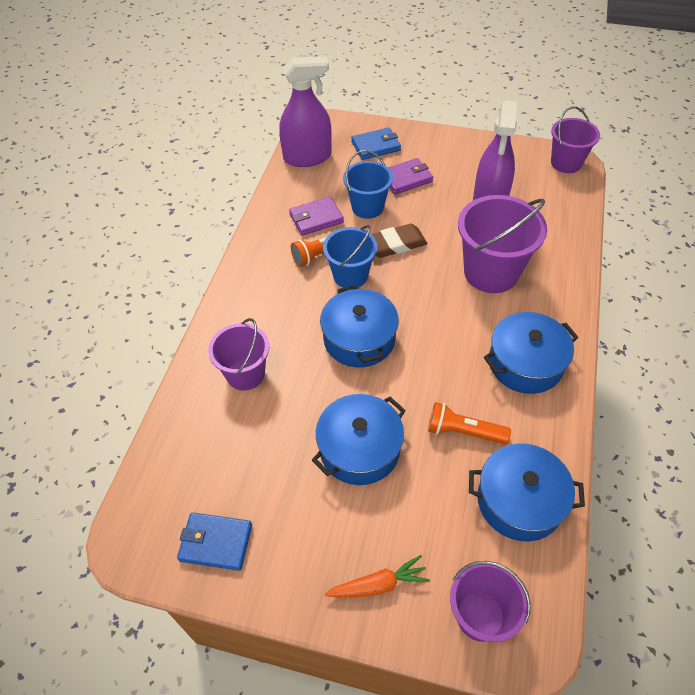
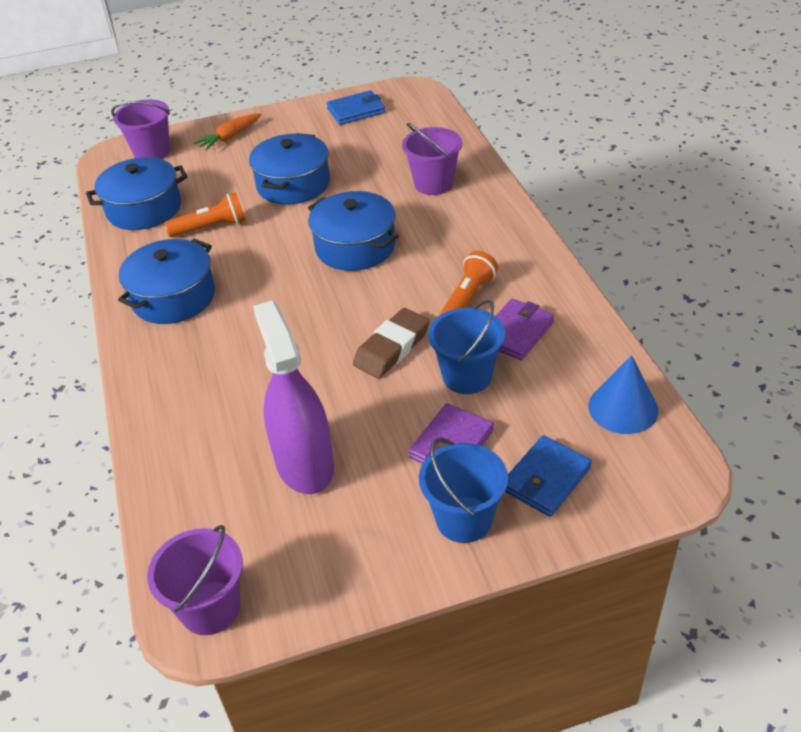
camera: 150 degrees right, 10 degrees down
(307, 157) = (623, 408): purple spray bottle -> blue cone
(350, 276) = (414, 293): blue bucket -> blue bucket (464, 519)
(491, 272) = (252, 368): purple bucket -> none

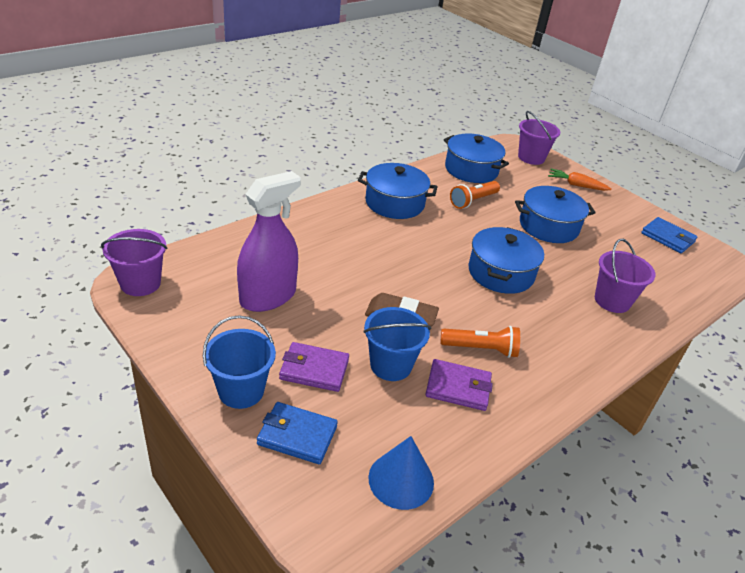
camera: 60 degrees right, 5 degrees down
(211, 227) = (473, 201): orange flashlight -> orange flashlight turned 90 degrees clockwise

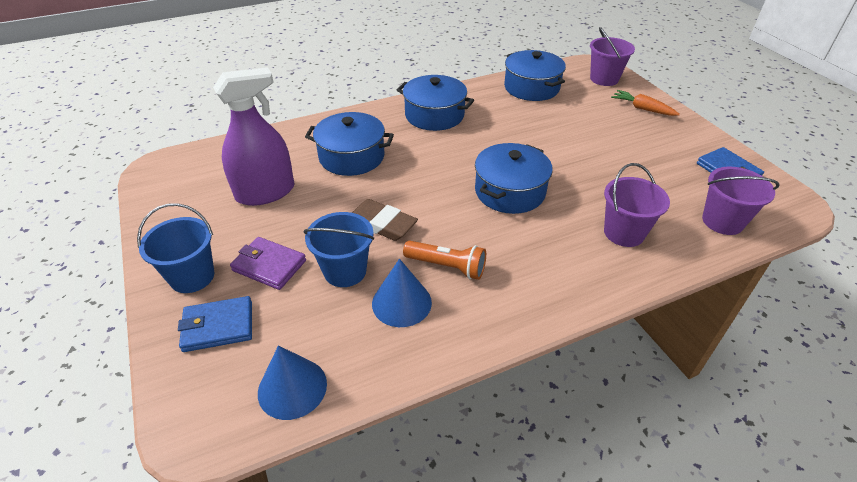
camera: 20 degrees right, 5 degrees up
(140, 283) = (163, 170): purple bucket -> purple bucket (722, 221)
(297, 435) = (218, 326): blue wallet -> blue wallet turned 45 degrees counterclockwise
(458, 387) = (401, 303): purple wallet -> blue cone
(473, 201) = (517, 118): orange flashlight -> none
(548, 226) = (588, 148): blue pot -> blue pot (351, 157)

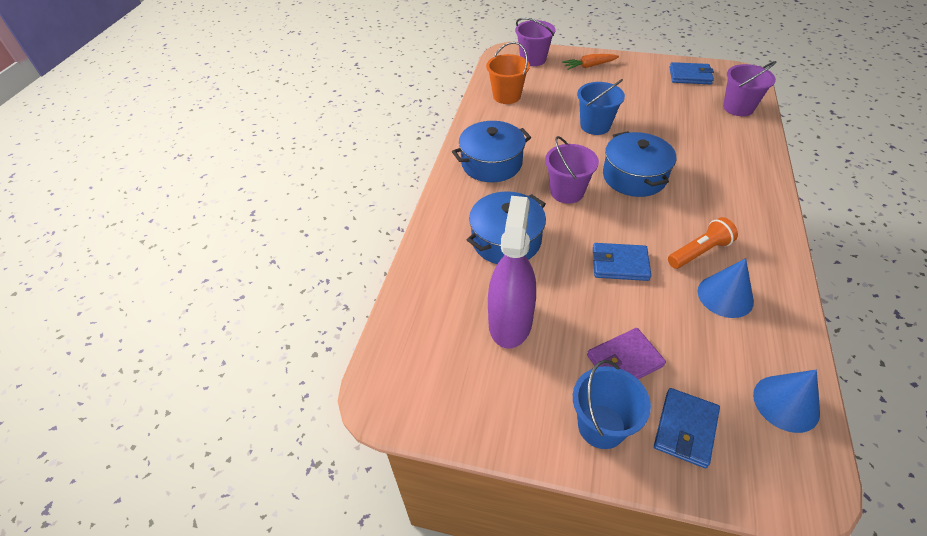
camera: 50 degrees left, 5 degrees up
(345, 271) = (666, 313): blue bucket -> blue bucket (595, 126)
(381, 224) = (620, 264): brown eraser -> blue wallet
(531, 88) = (507, 96): blue pot -> orange bucket
(624, 233) = (721, 151): purple bucket -> purple bucket (567, 192)

